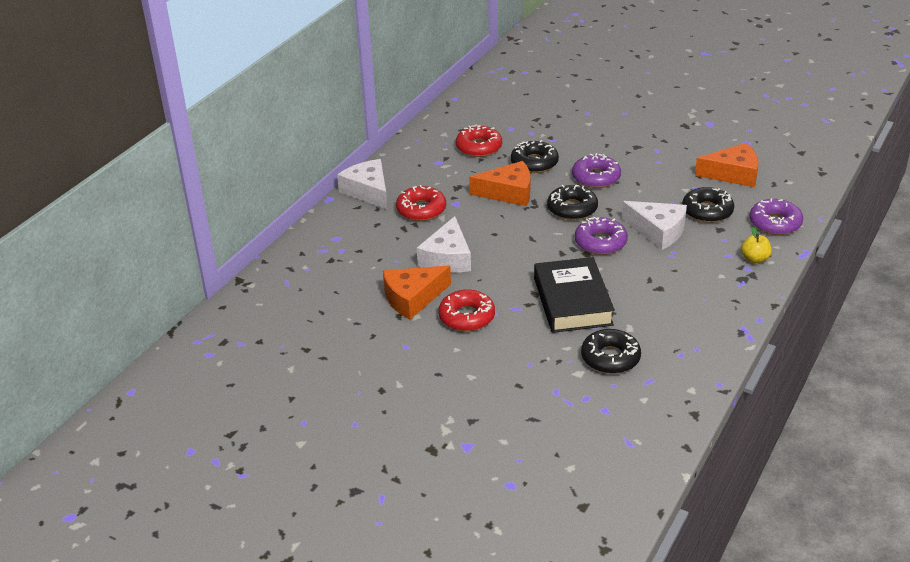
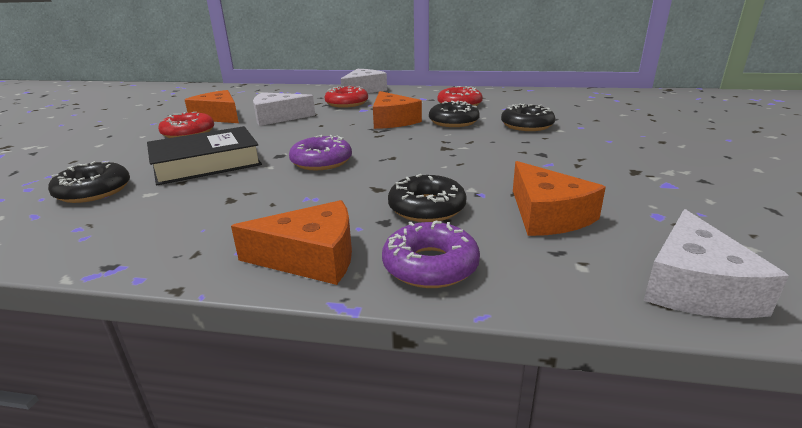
camera: 70 degrees right, 10 degrees down
(572, 209) = (381, 143): black donut -> black donut (527, 125)
(596, 177) = (451, 145): purple donut -> none
(658, 231) = (358, 185): white cheese -> white cheese (694, 286)
(754, 259) = (311, 257): yellow apple -> orange cheese

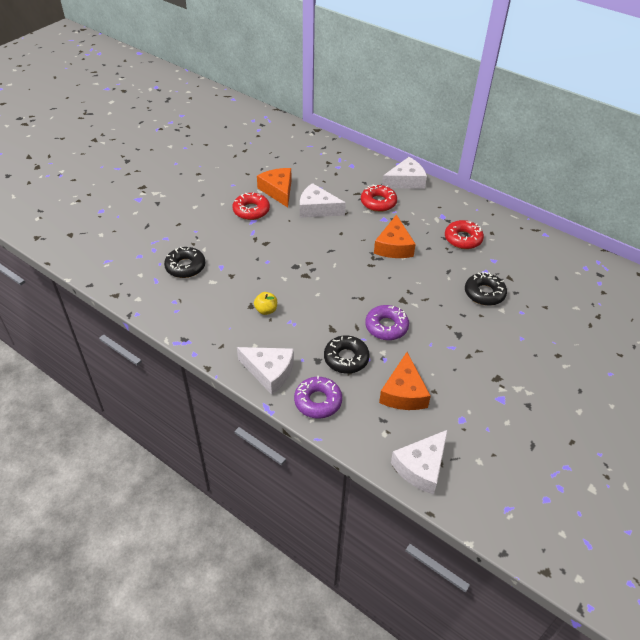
camera: 25 degrees right, 20 degrees up
(206, 163) = (250, 259): black book -> none
(259, 197) = (266, 310): none -> yellow apple
(311, 257) = (269, 372): orange cheese -> white cheese
(321, 161) = (316, 285): purple donut -> purple donut (386, 327)
(453, 122) = (436, 266): black donut -> none

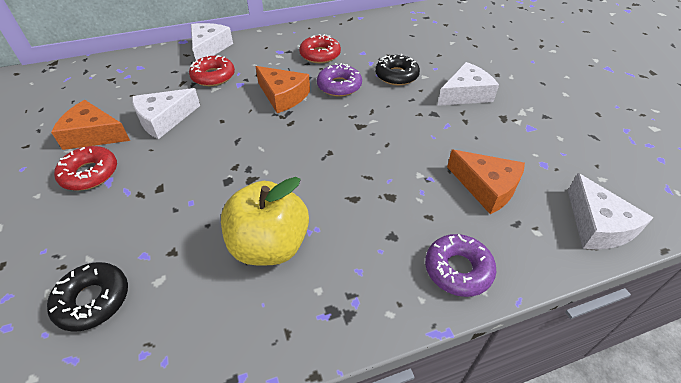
camera: 55 degrees left, 0 degrees up
(266, 310) = (269, 245): yellow apple -> yellow apple, size x2.29
(269, 372) = (377, 297): white cheese -> white cheese (465, 94)
(346, 358) = (407, 209): black donut -> none
(386, 327) = (386, 154): purple donut -> purple donut (339, 86)

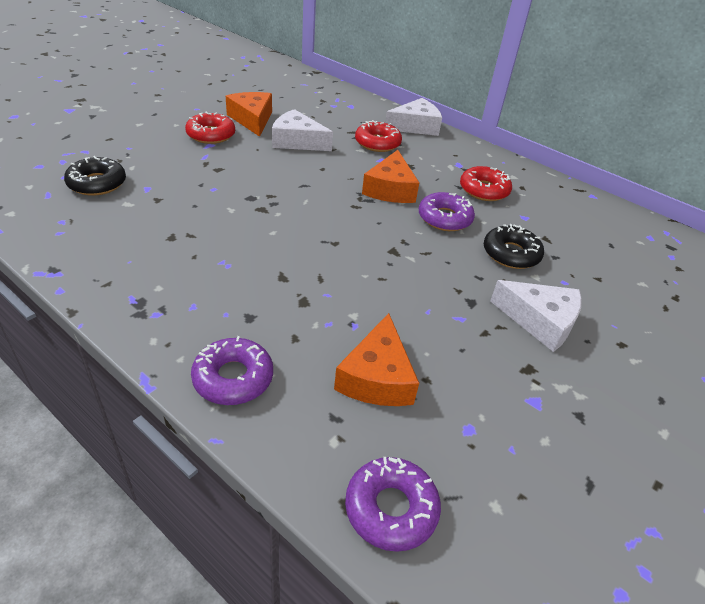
camera: 55 degrees right, 5 degrees down
(269, 245) = (192, 244): yellow apple -> none
(597, 225) = (391, 508): white cheese -> purple donut

